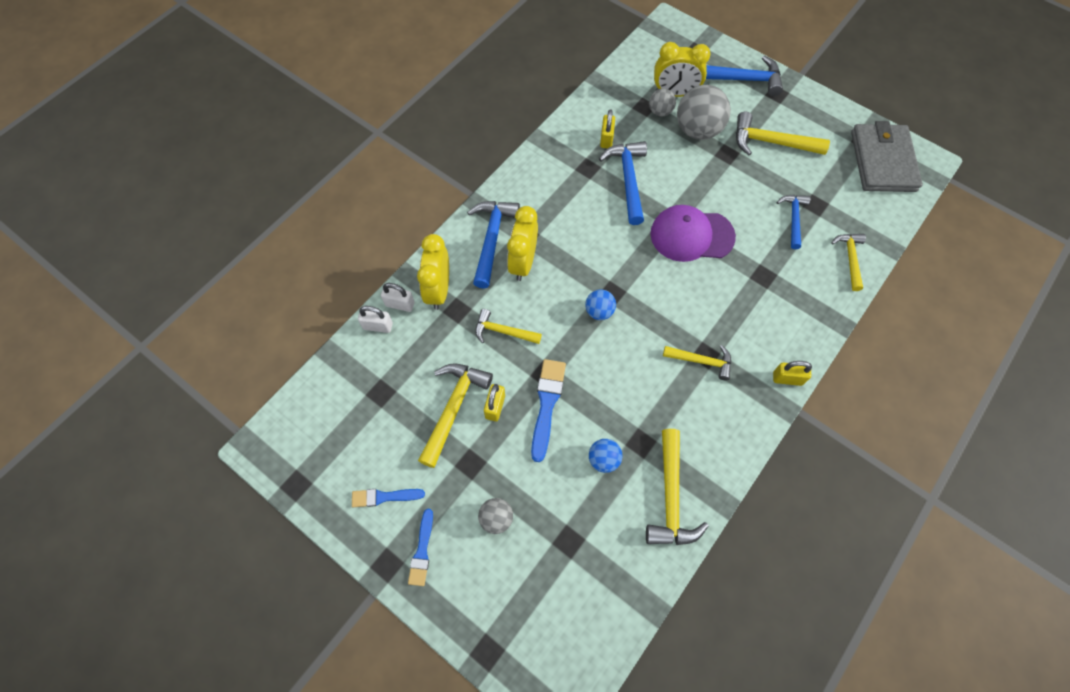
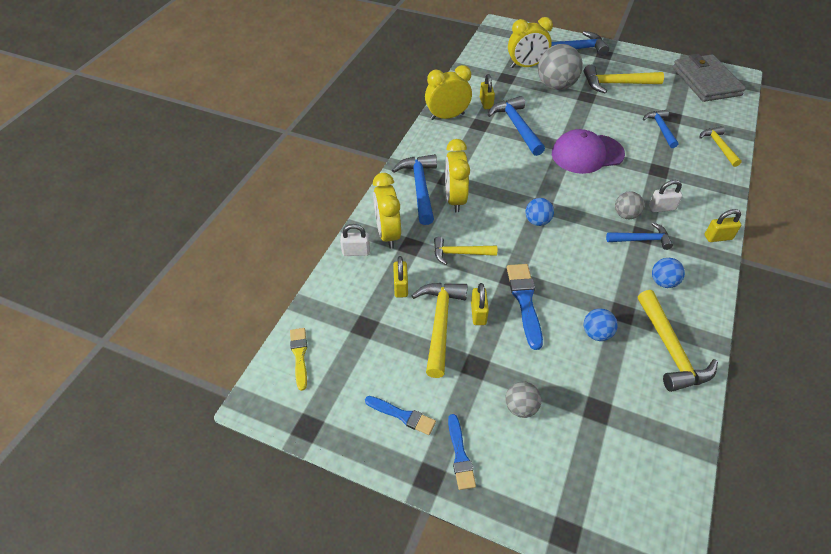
camera: 15 degrees left, 15 degrees down
(310, 409) = (299, 355): none -> yellow brush
(378, 326) = (341, 273): white padlock -> white padlock (662, 208)
(384, 497) = (402, 415): blue brush -> blue brush turned 135 degrees counterclockwise
(430, 356) = (400, 287): none -> yellow padlock
(555, 149) = (447, 116): none -> yellow clock
(660, 112) = (520, 79): grey ball -> grey ball (625, 215)
(700, 418) = (663, 282): none -> blue ball
(701, 361) = (641, 239): yellow hammer -> blue hammer

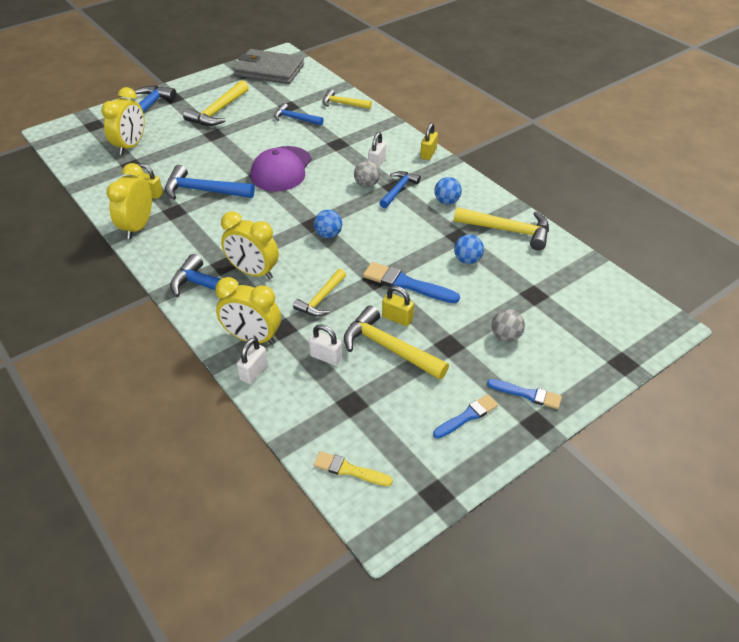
camera: 60 degrees left, 5 degrees down
(400, 287) = (326, 357): yellow padlock -> white padlock
(556, 86) = (179, 143): grey ball -> none

